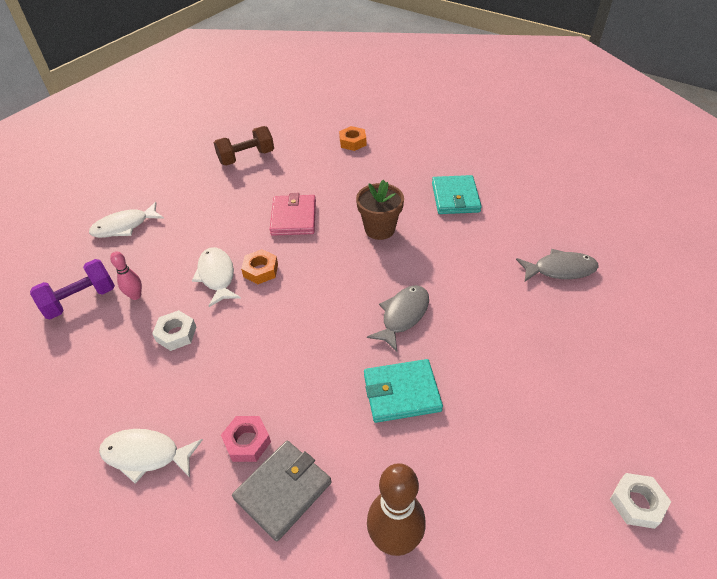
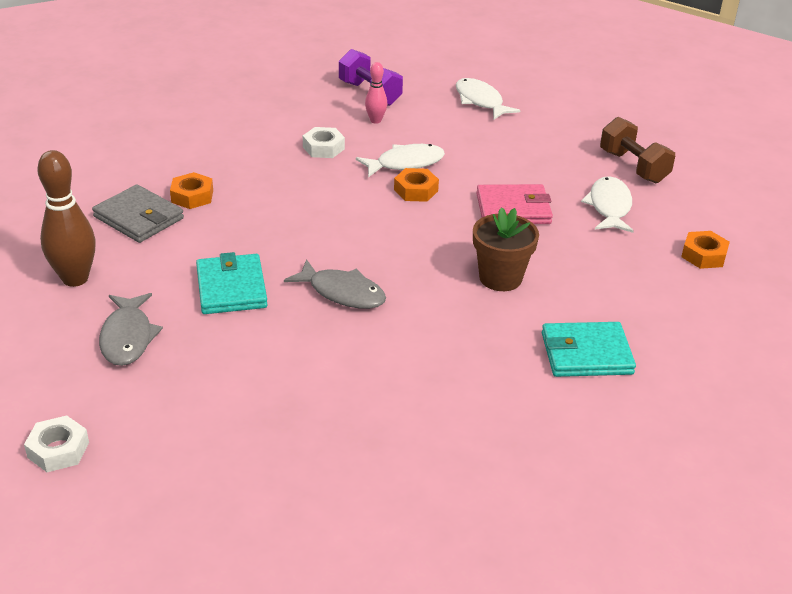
camera: 85 degrees right, 10 degrees down
(146, 455) = (190, 148): white fish -> white fish (609, 206)
(247, 442) = (192, 196): pink nut -> orange nut
(560, 269) = (430, 449): grey fish -> grey fish (127, 337)

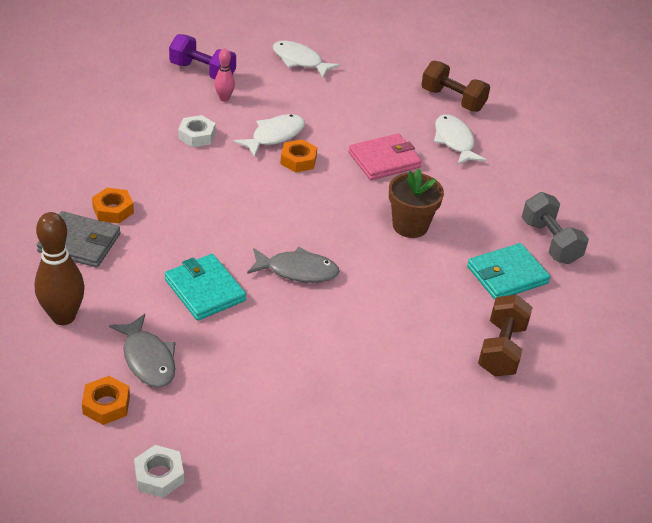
camera: 25 degrees left, 5 degrees up
(528, 429) = (501, 349): none -> brown dumbbell
(663, 332) = (550, 242): none -> grey dumbbell
(703, 255) = (543, 168): orange nut -> orange nut (106, 405)

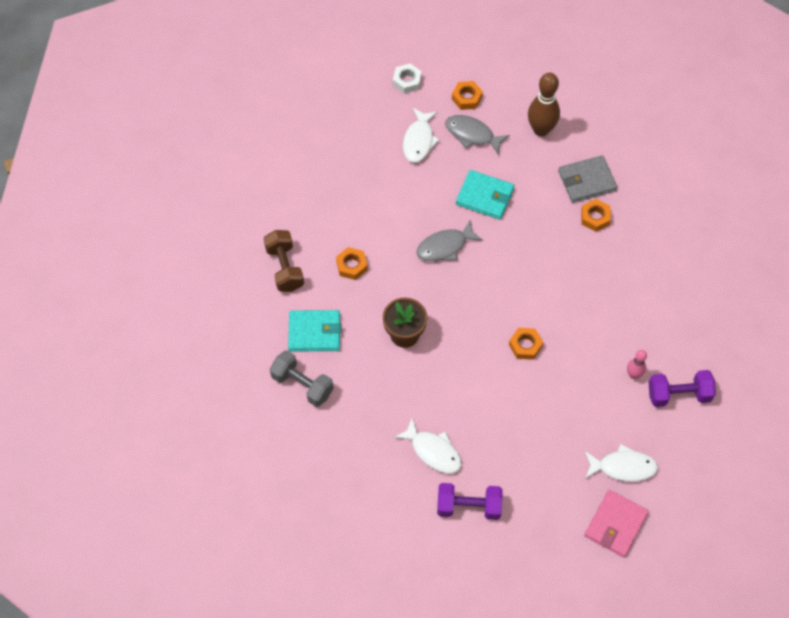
camera: 150 degrees right, 20 degrees up
(197, 136) = (613, 320): white nut -> none
(275, 136) = (562, 359): white fish -> white fish (419, 141)
(384, 160) = (468, 390): pink wallet -> pink wallet (615, 524)
(419, 309) = (351, 266): none -> orange nut
(452, 100) = (468, 506): brown dumbbell -> purple dumbbell
(507, 275) = (314, 332): turquoise wallet -> turquoise wallet turned 60 degrees clockwise

